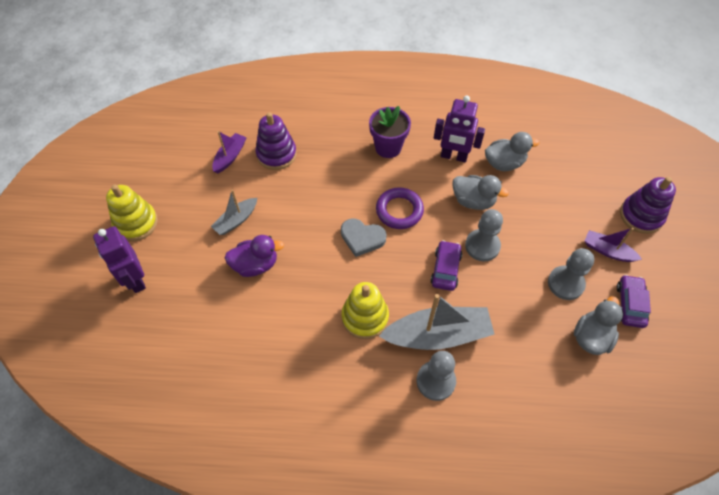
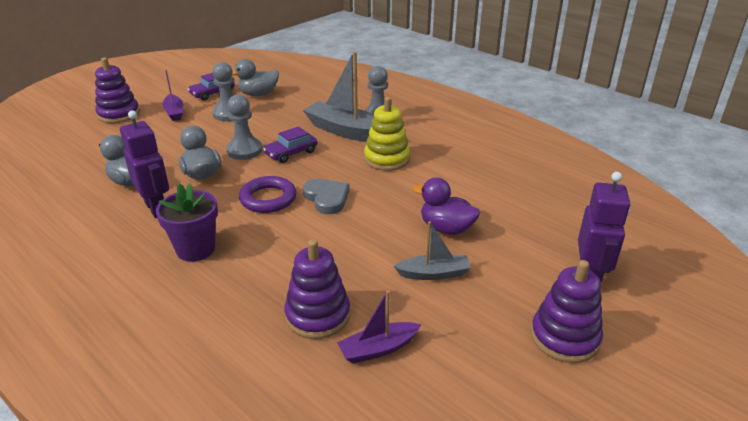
camera: 140 degrees left, 25 degrees down
(136, 223) = (564, 337): yellow stacking toy -> purple stacking toy

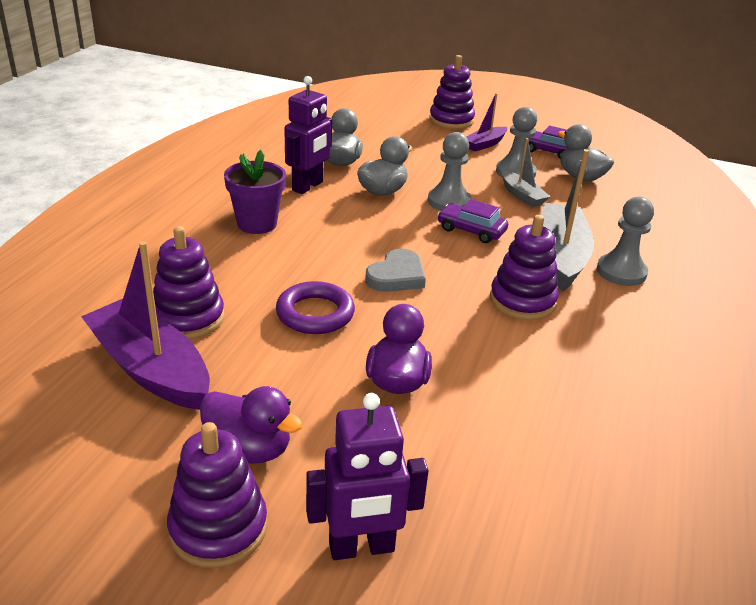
camera: 65 degrees right, 0 degrees up
(268, 199) = (367, 240): purple ring -> purple ring (315, 313)
(378, 349) = (150, 369): purple boat -> purple boat, size x1.84
(387, 159) = (522, 301): yellow stacking toy -> purple stacking toy
(434, 273) = (296, 386): grey boat -> grey boat (522, 195)
(492, 309) = (249, 449): none -> purple duck

